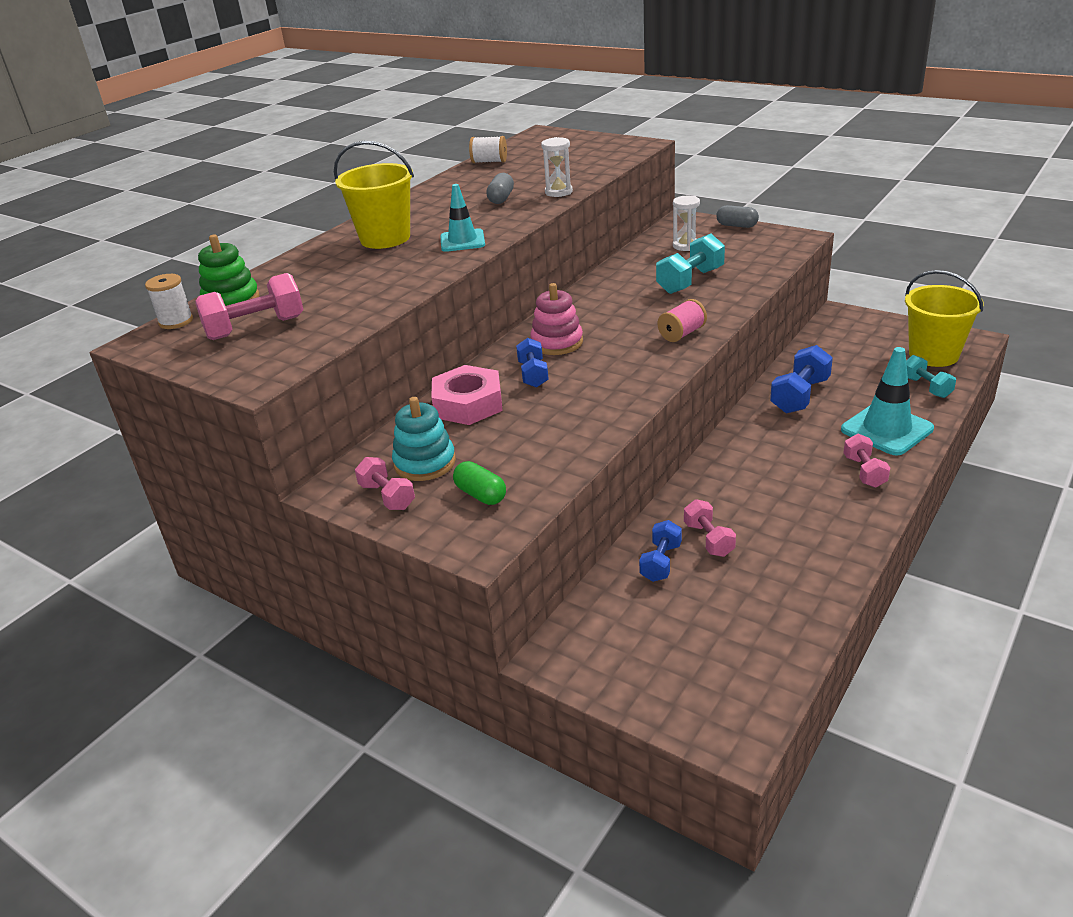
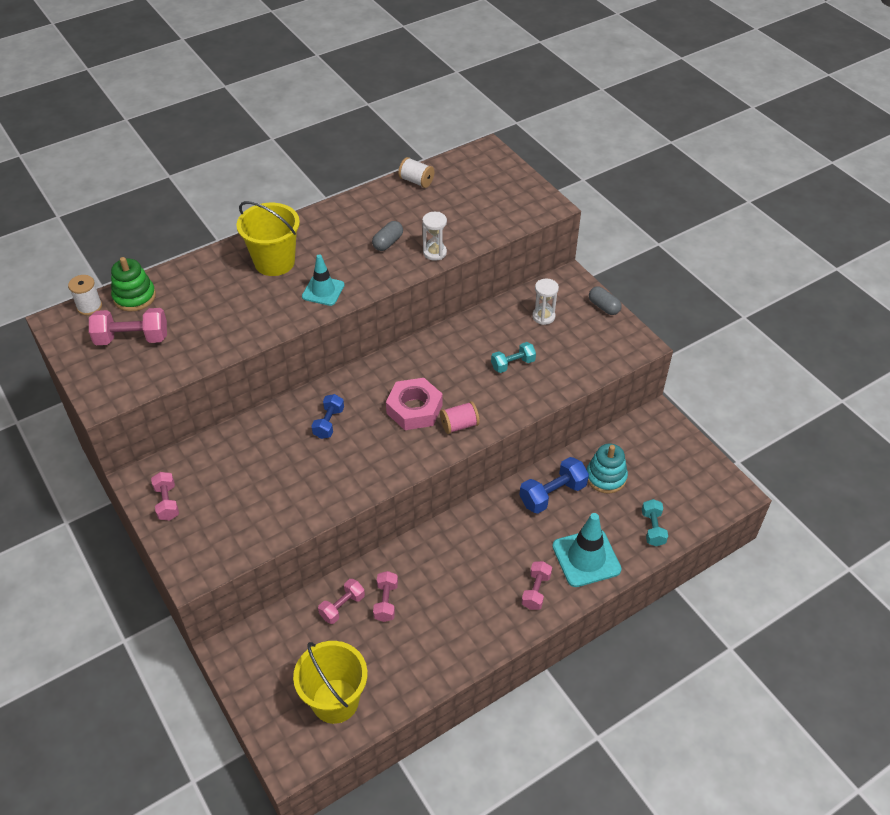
camera: 20 degrees right, 15 degrees up
(425, 463) = (207, 481): turquoise stacking toy -> turquoise stacking toy (606, 477)
(468, 404) = (268, 435): pink nut -> pink nut (414, 409)
(481, 495) = (221, 528): green capsule -> none
(557, 342) = (367, 395): pink stacking toy -> none
(660, 562) = (342, 606): blue dumbbell -> pink dumbbell
(690, 281) = (513, 364): turquoise dumbbell -> turquoise dumbbell, size x0.65
(933, 355) = (690, 496): yellow bucket -> yellow bucket (335, 701)

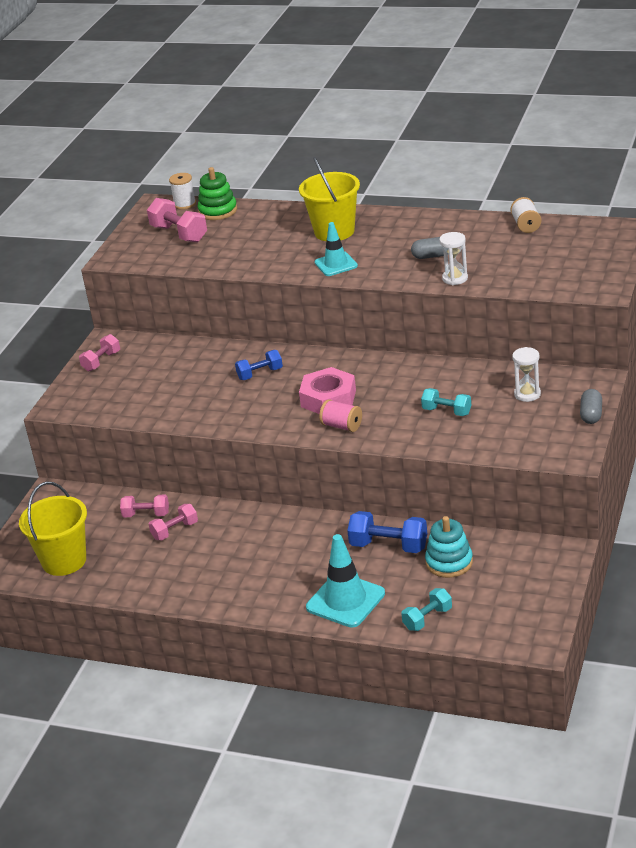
camera: 55 degrees right, 15 degrees down
(536, 591) = (277, 594): pink dumbbell -> none

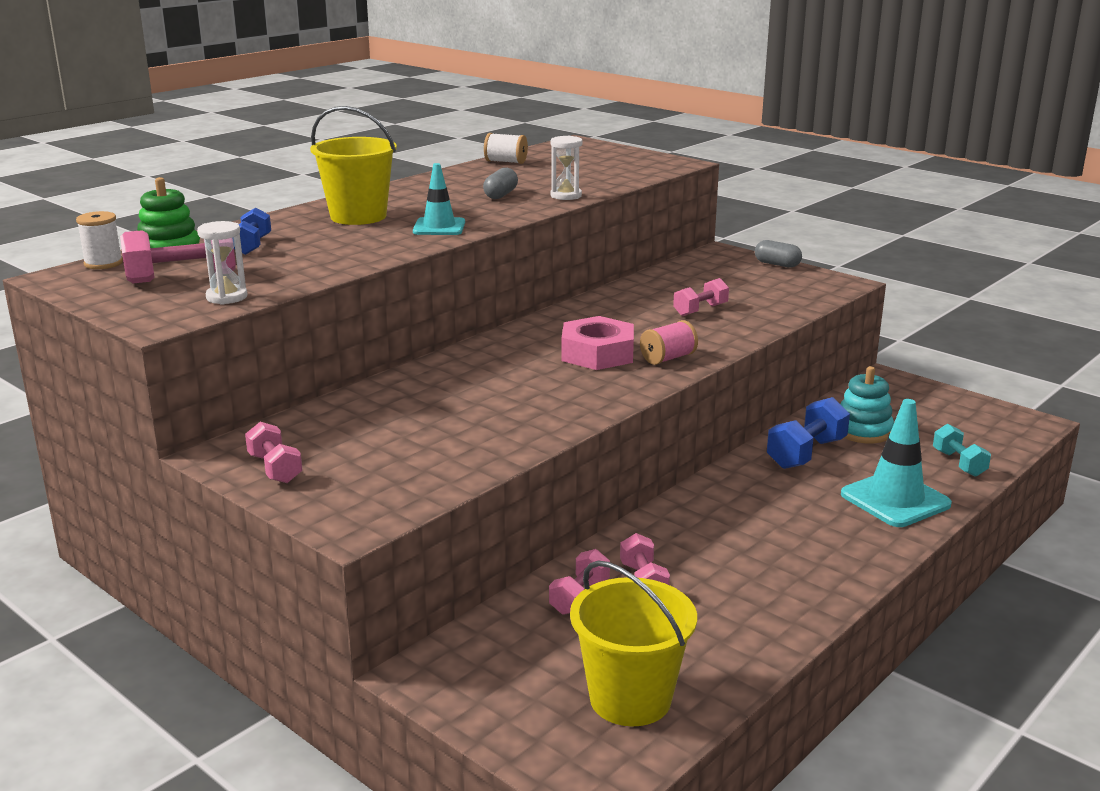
camera: 70 degrees left, 10 degrees down
(260, 374) = (485, 376): blue dumbbell -> blue dumbbell (252, 246)
(446, 411) = (700, 310): turquoise dumbbell -> pink dumbbell
(527, 394) = (710, 277): white hourglass -> white hourglass (227, 297)

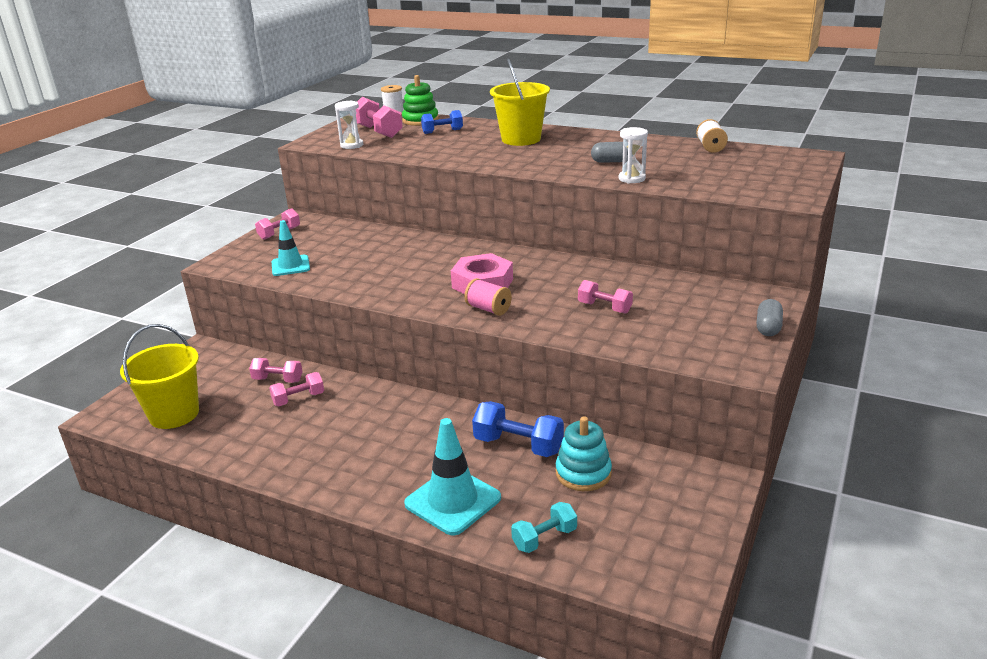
camera: 75 degrees right, 5 degrees up
(439, 227) = (514, 160): turquoise traffic cone -> turquoise traffic cone (290, 266)

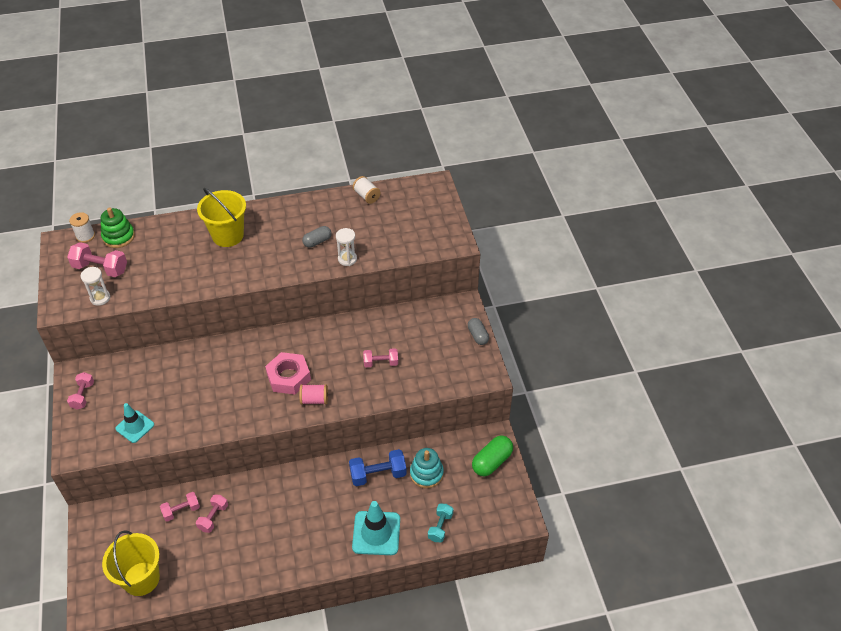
camera: 40 degrees left, 20 degrees up
(442, 131) = (155, 247): blue dumbbell -> none
(693, 504) = (492, 462): none -> green capsule

